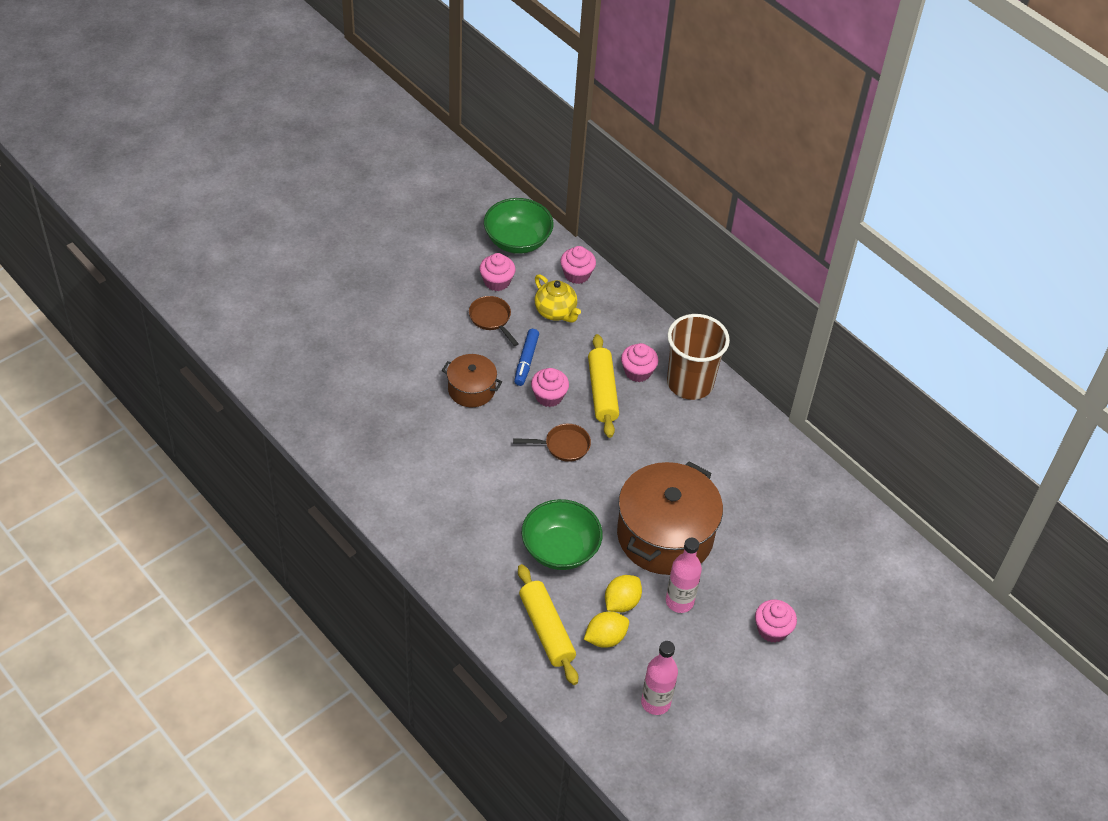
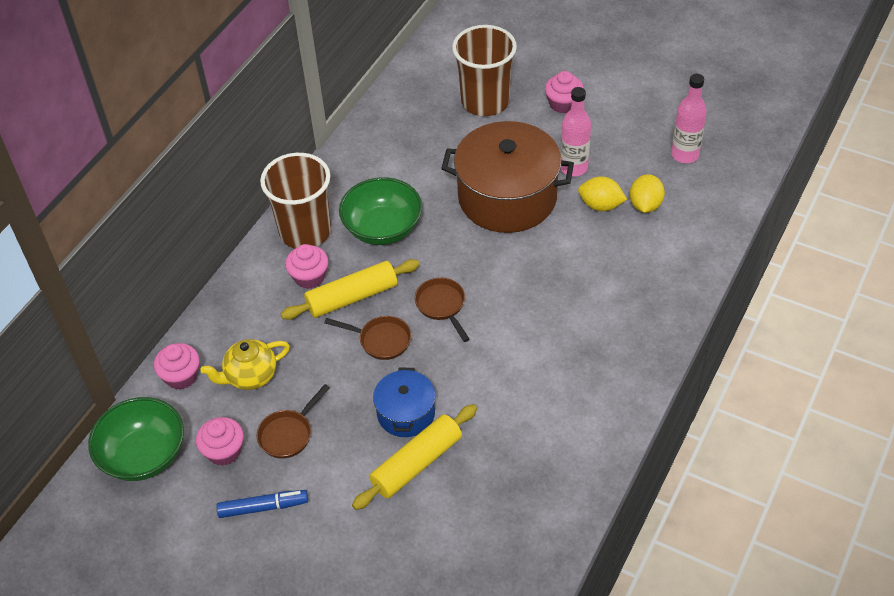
camera: 105 degrees left, 0 degrees up
(471, 389) = (406, 413): brown pot -> blue pot
(526, 361) = (339, 378): blue marker -> blue marker (263, 507)
(546, 630) = (665, 248): yellow rolling pin -> yellow rolling pin (416, 463)
(549, 396) = (381, 340): pink cupcake -> brown pan
(555, 312) = (250, 376): yellow teapot -> yellow teapot turned 150 degrees counterclockwise
(560, 549) = (570, 267): green bowl -> green bowl (382, 228)
(605, 638) = (645, 205): yellow lemon -> yellow lemon turned 60 degrees clockwise
(802, 566) = (485, 101): none -> brown cup

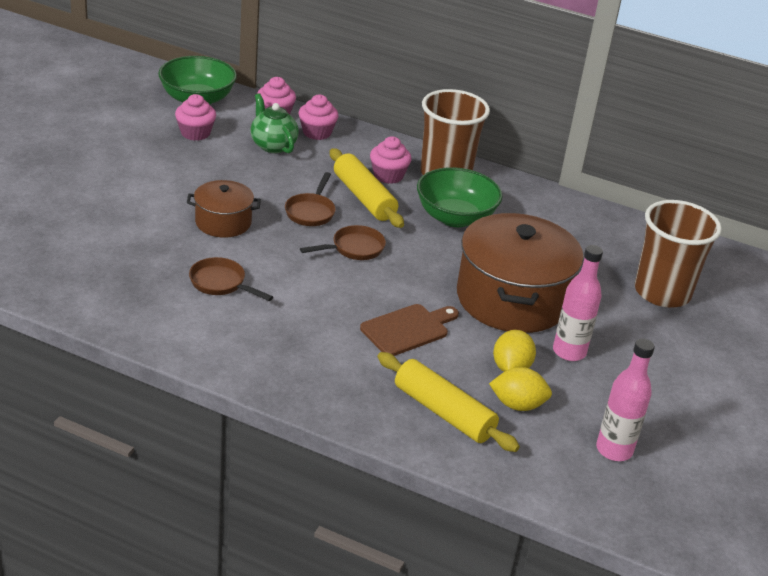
camera: 80 degrees right, 15 degrees down
(250, 376) = (273, 145): yellow teapot -> green teapot
(263, 507) = (135, 150): blue marker -> none
(288, 434) = (208, 162): brown pan -> brown pan (221, 283)
(406, 413) = (223, 222): blue pot -> brown pot
(416, 463) = (166, 226): yellow rolling pin -> yellow rolling pin (443, 412)
(560, 269) = (408, 329): none -> brown cutting board
(563, 104) = (677, 352): pink cupcake -> pink cupcake (317, 132)

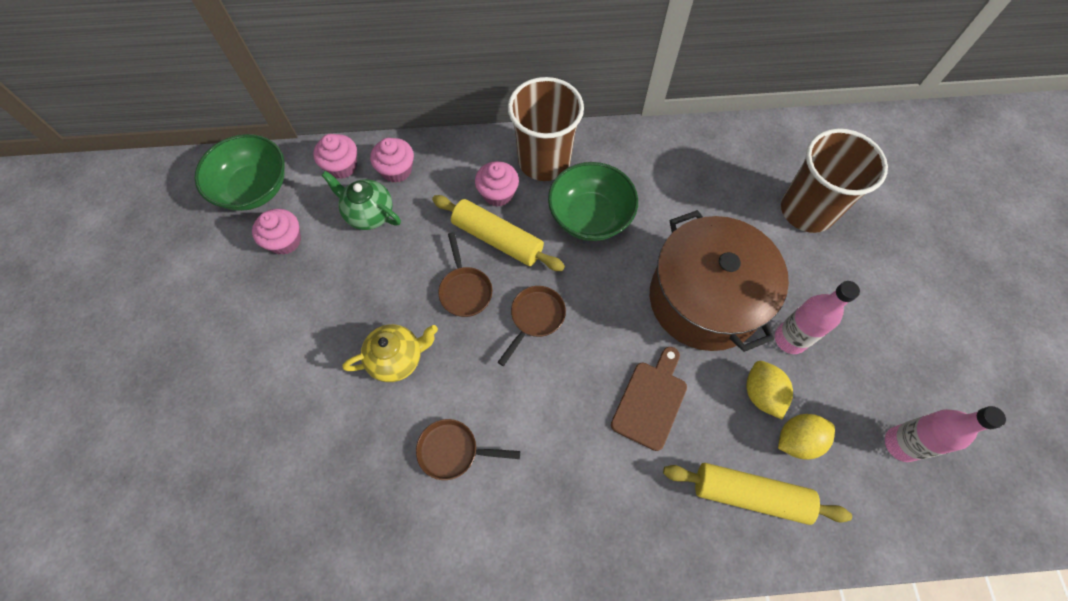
camera: 25 degrees left, 30 degrees up
(223, 222) = (397, 359): brown pot -> yellow teapot

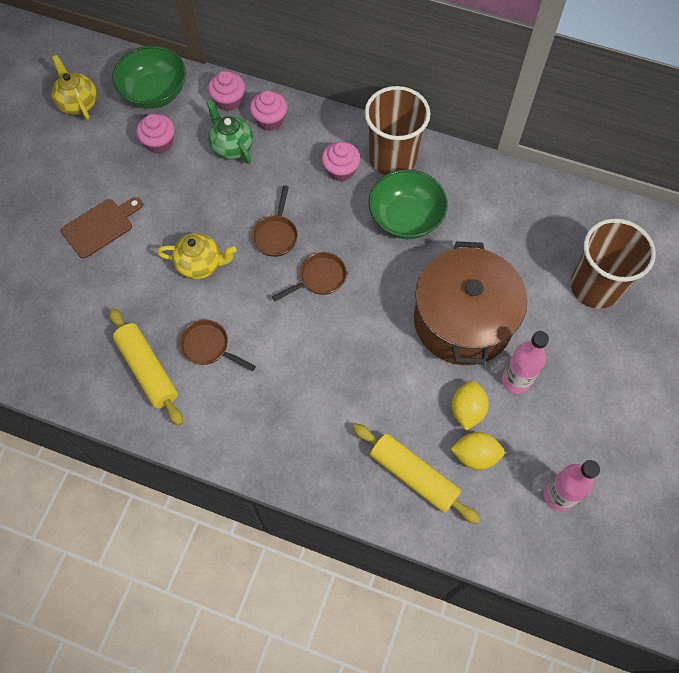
camera: 25 degrees right, 0 degrees up
(168, 233) = (78, 103): none -> yellow teapot
(497, 239) = (321, 206): yellow rolling pin -> yellow rolling pin (147, 370)
(651, 401) = (375, 377): brown cutting board -> brown cutting board (100, 226)

